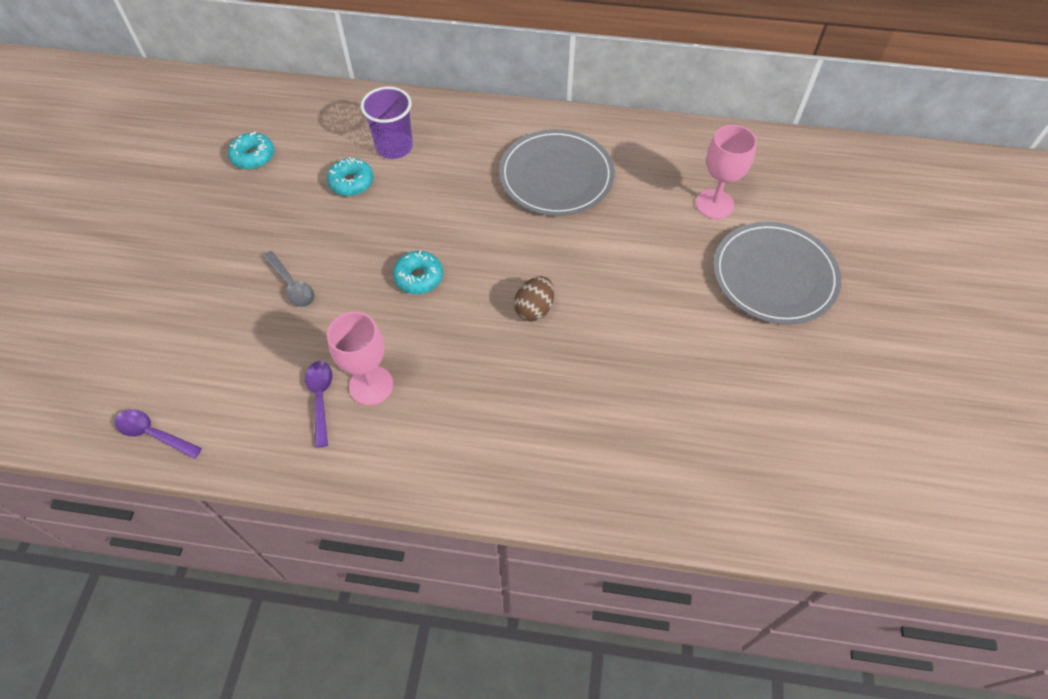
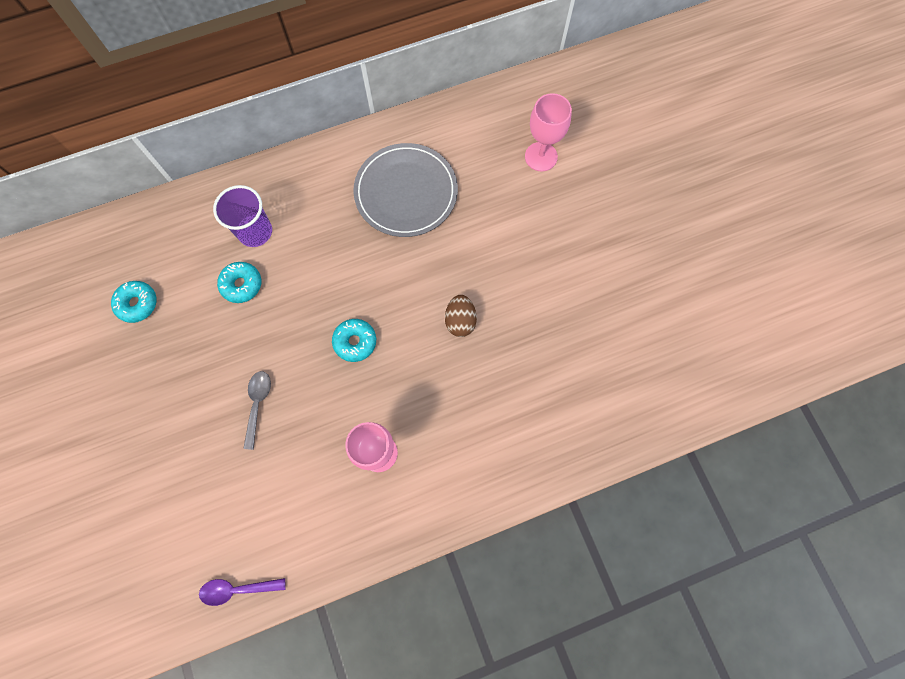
camera: 30 degrees left, 15 degrees up
(292, 285) = (257, 404): grey spoon -> grey spoon turned 105 degrees counterclockwise
(321, 398) = (347, 485): purple spoon -> none
(774, 275) = (616, 198): grey plate -> none

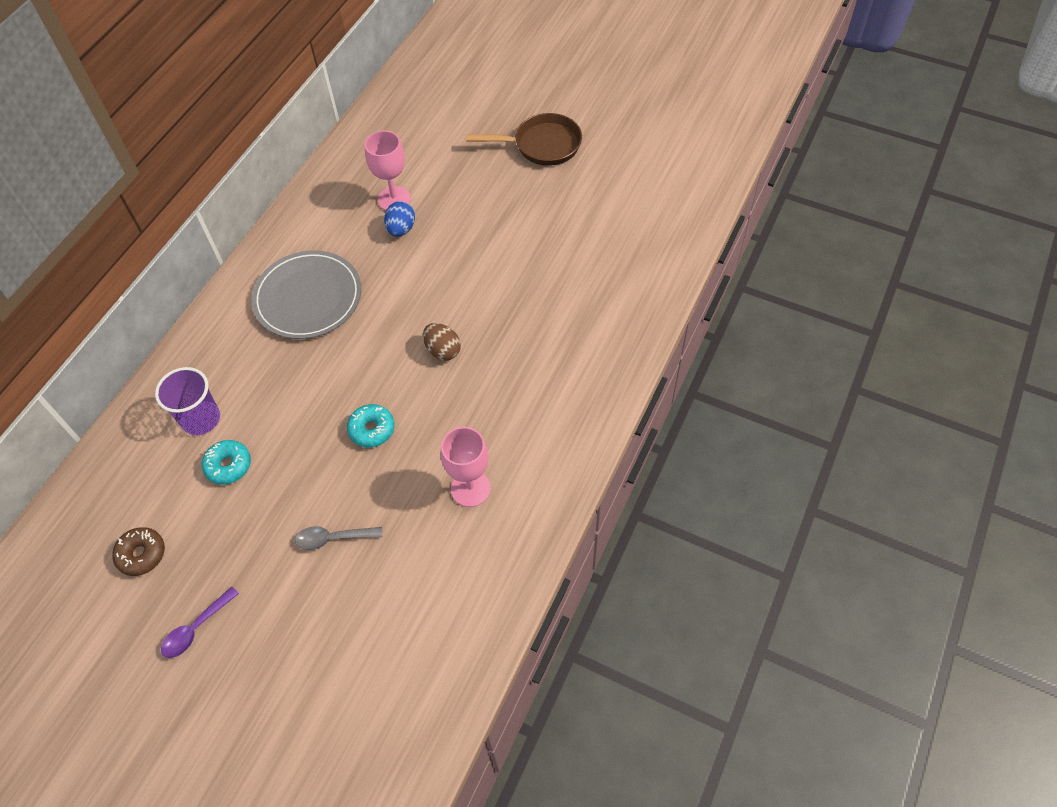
camera: 40 degrees left, 15 degrees down
(137, 304) = (141, 554): turquoise donut -> brown donut
(237, 589) = (453, 682): purple spoon -> purple spoon (196, 628)
(257, 404) = (333, 538): grey spoon -> grey spoon turned 60 degrees counterclockwise
(522, 188) = (401, 229): none -> blue egg
(702, 200) = (542, 145): none -> brown pan

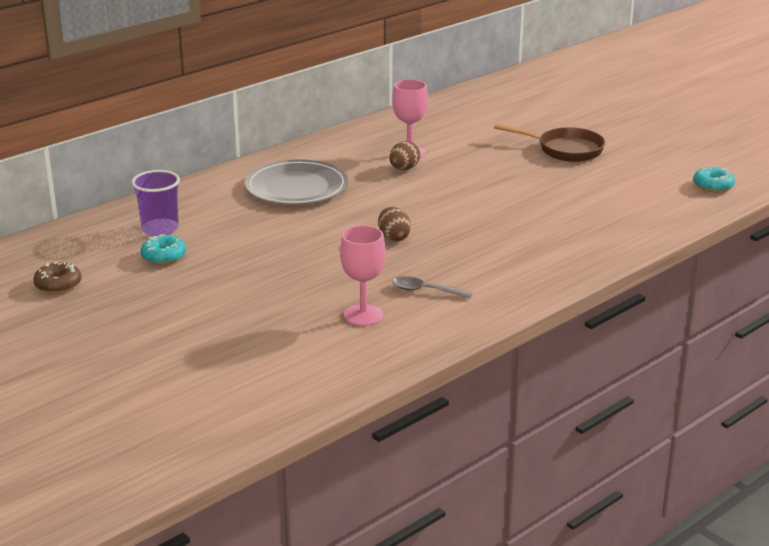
camera: 20 degrees right, 30 degrees down
(196, 628) = (71, 332): purple spoon -> none
(333, 538) = (221, 314): grey spoon -> grey spoon (425, 291)
(372, 429) = (299, 265): turquoise donut -> turquoise donut (713, 186)
(401, 229) = (404, 169): blue egg -> brown egg

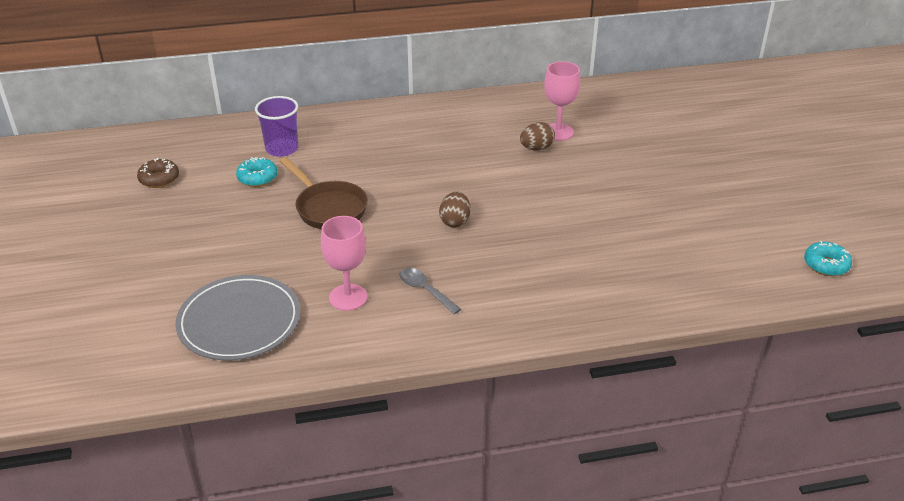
camera: 30 degrees right, 10 degrees up
(296, 187) = (427, 140): grey plate -> grey plate (239, 321)
(565, 150) = (709, 172): brown pan -> brown pan (328, 208)

